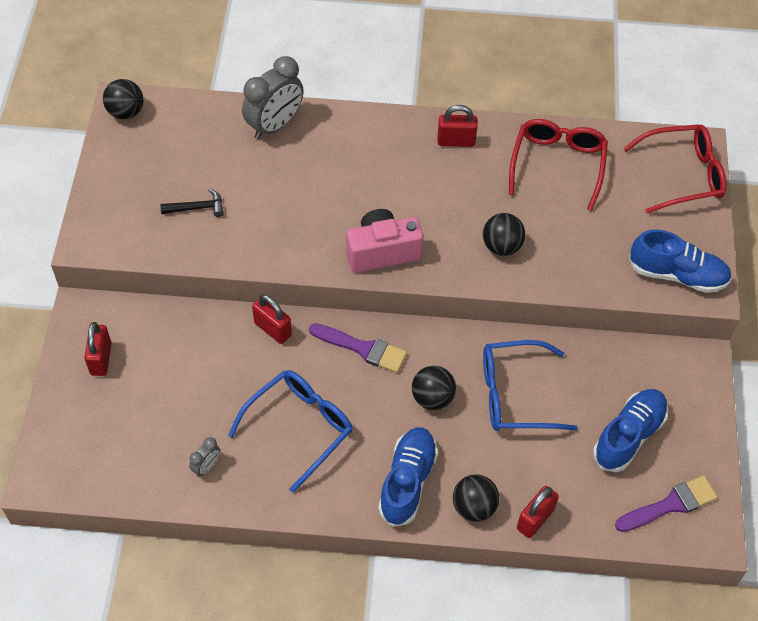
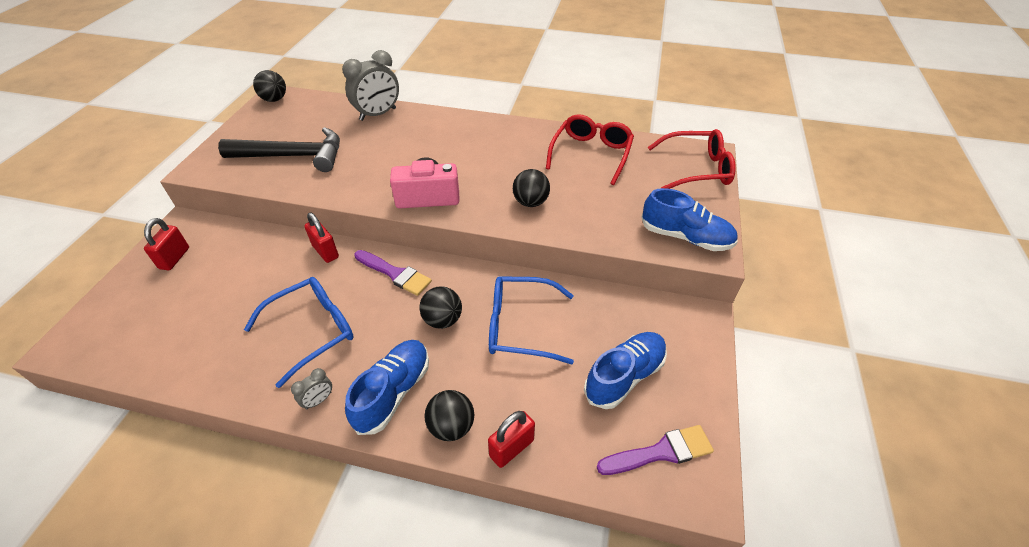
camera: 10 degrees right, 10 degrees down
(197, 208) = (294, 156): black hammer -> black hammer, size x2.31
(206, 466) = (212, 354): grey clock -> grey clock (318, 400)
(456, 141) = (512, 134): red padlock -> none

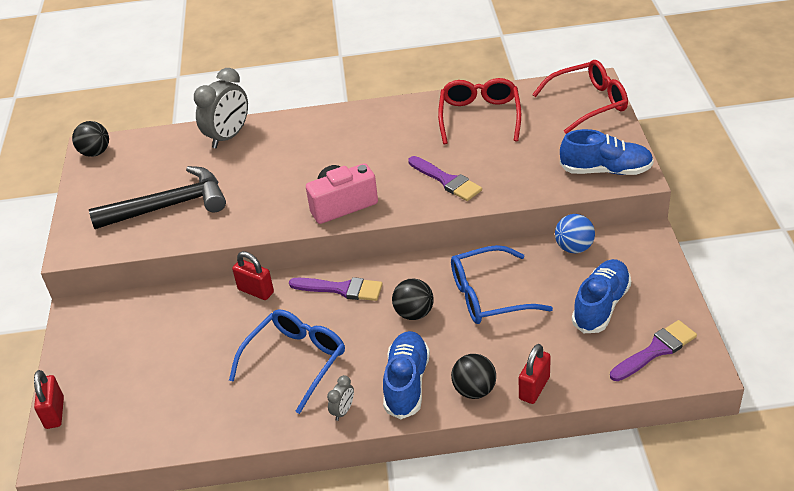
camera: 15 degrees left, 5 degrees down
(174, 258) = (99, 346): red padlock -> red padlock (54, 413)
(530, 202) = (446, 180): black ball -> purple brush
(625, 304) = (574, 248): none -> blue ball

